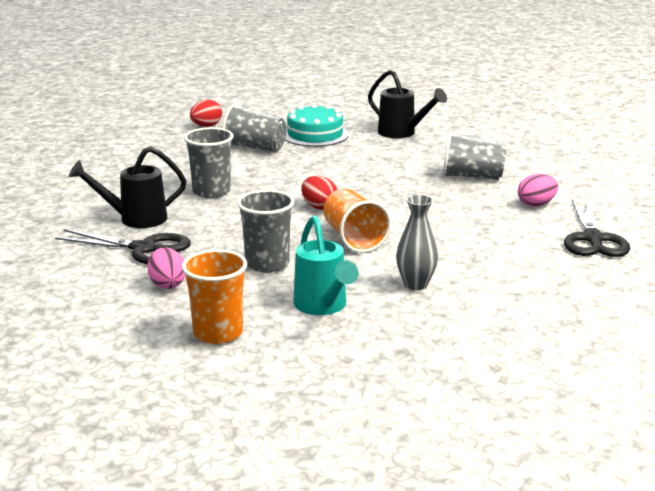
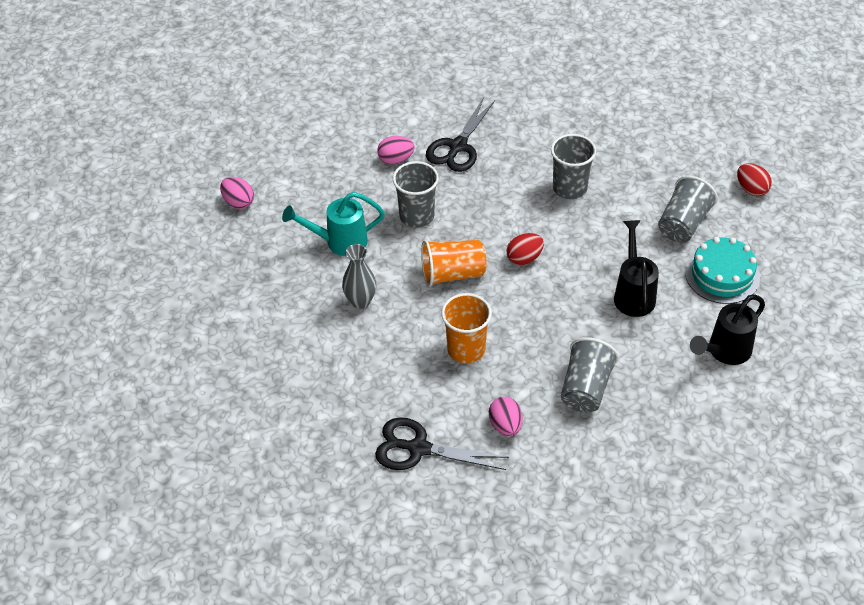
camera: 100 degrees right, 25 degrees up
(134, 219) = (516, 140): black watering can -> black watering can (633, 293)
(218, 333) = (317, 184): orange cup -> orange cup (466, 349)
(263, 392) = (238, 202): none -> pink egg

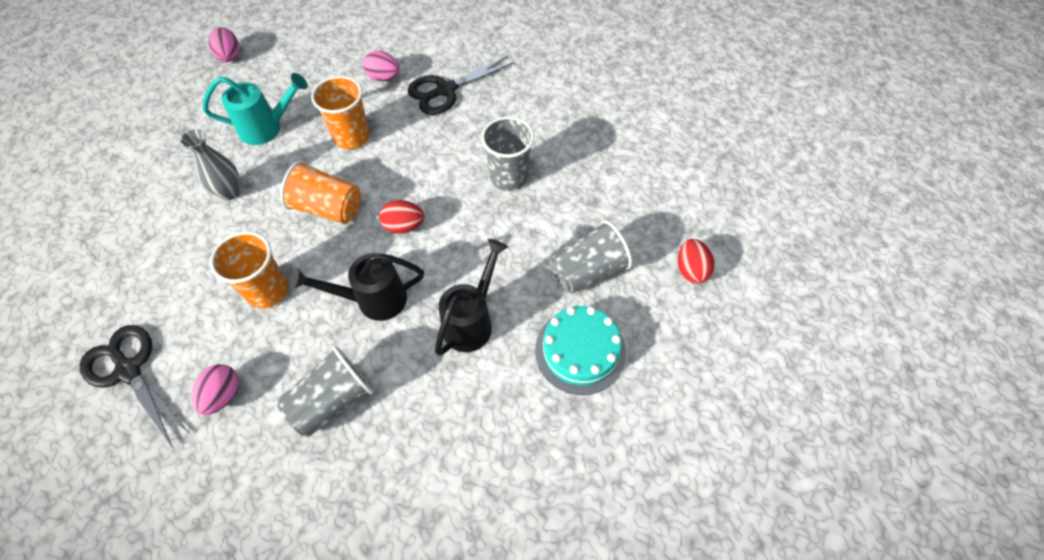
camera: 30 degrees right, 10 degrees up
(339, 242) = (268, 128): turquoise watering can -> turquoise watering can turned 150 degrees clockwise
(417, 216) = (352, 136): grey cup -> orange cup
(724, 352) = (506, 445): black watering can -> black watering can (372, 300)

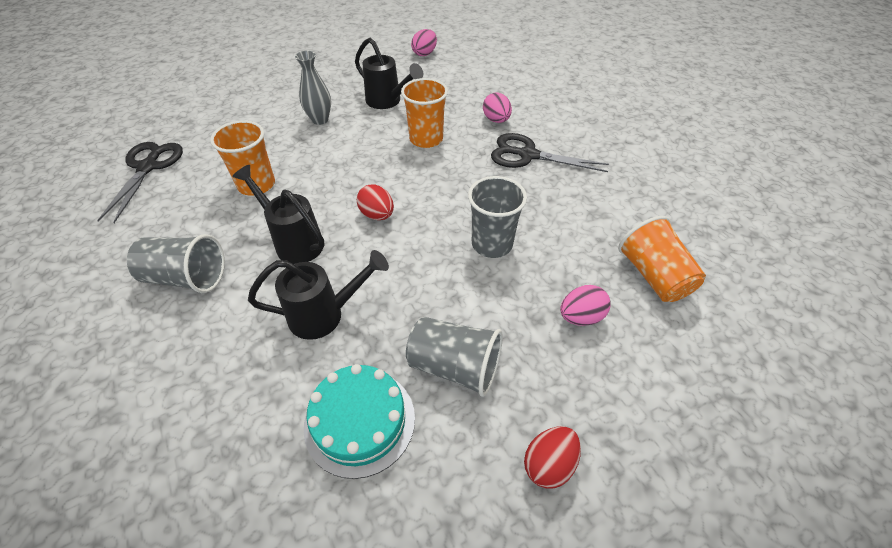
camera: 50 degrees right, 10 degrees down
(223, 395) = (155, 219): pink egg -> pink egg (580, 317)
(268, 128) = (388, 102): turquoise watering can -> black watering can
(328, 207) = (353, 167): orange cup -> orange cup (653, 276)

